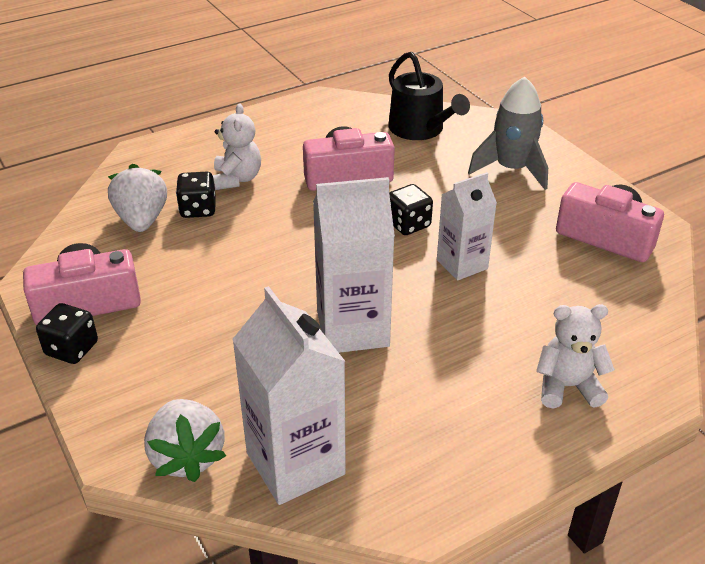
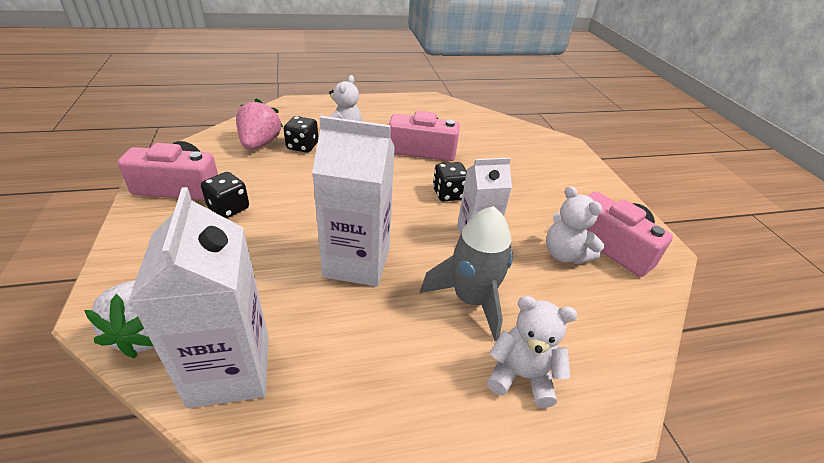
camera: 15 degrees right, 0 degrees up
(72, 349) = (140, 217): black dice -> black dice (228, 208)
(142, 220) = (260, 144): white strawberry -> pink strawberry
(420, 129) = (494, 132): black watering can -> none
(511, 169) = (552, 174): grey rocket -> grey rocket (471, 299)
(561, 259) = (565, 254): none -> white teddy bear

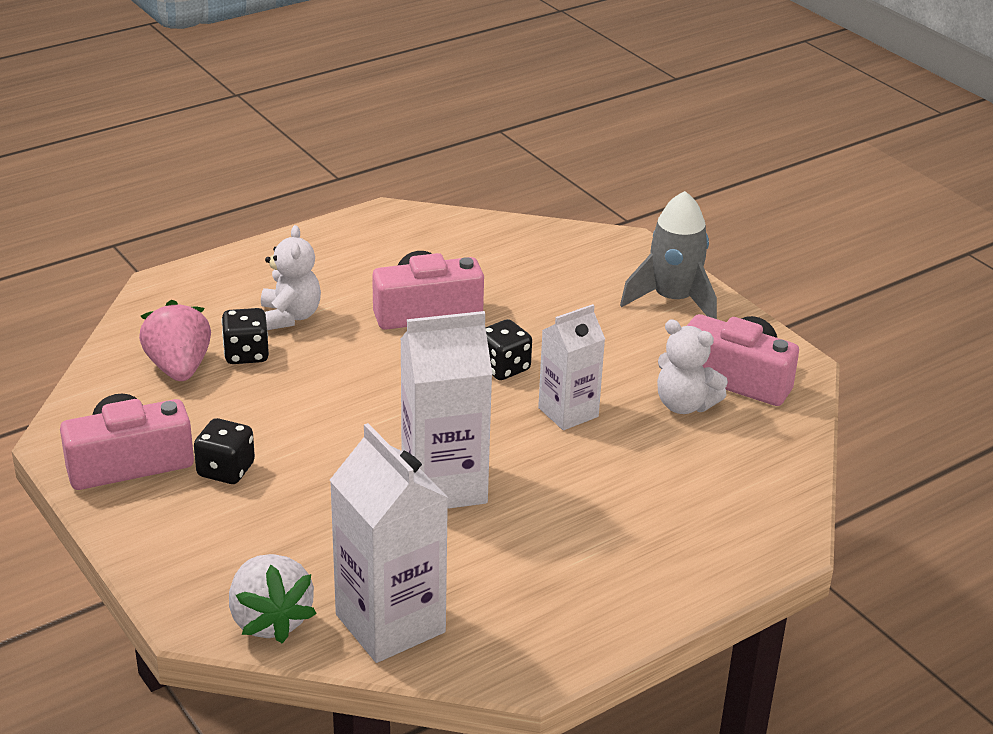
camera: 20 degrees left, 5 degrees down
(471, 299) = (600, 485): grey rocket -> grey rocket (673, 300)
(521, 375) = (687, 540): white teddy bear -> none

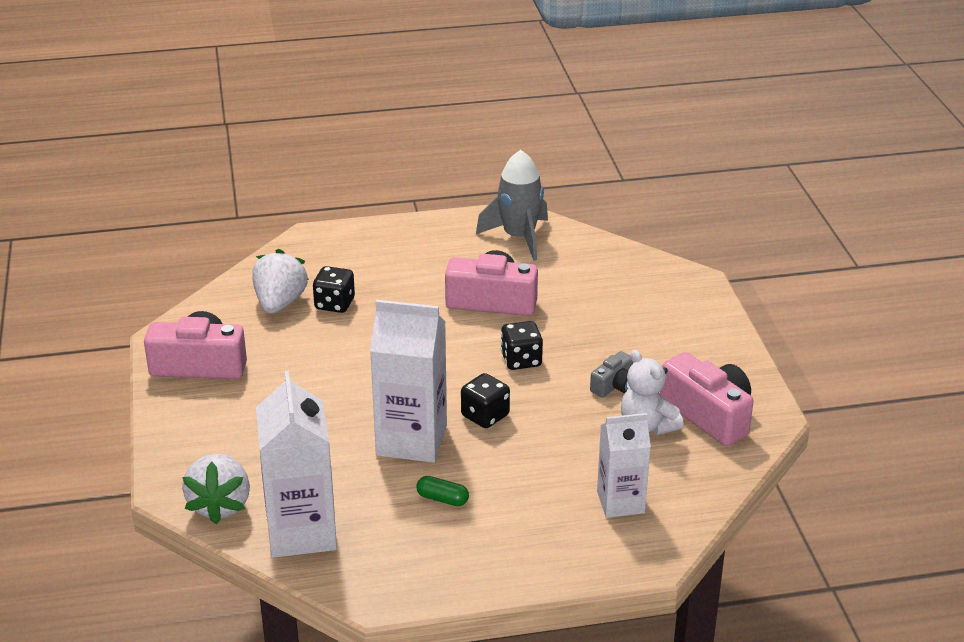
camera: 25 degrees right, 0 degrees up
(179, 368) = (280, 303): pink strawberry -> white strawberry
(226, 470) = (262, 388): black dice -> black dice (485, 416)
(290, 317) = (385, 282): white teddy bear -> none
(524, 541) = (442, 499): none -> green capsule
(568, 412) = (547, 408): white carton -> white carton (620, 502)
(620, 371) = (614, 385): none -> grey camera
(673, 300) = (701, 337): grey rocket -> grey rocket (519, 237)

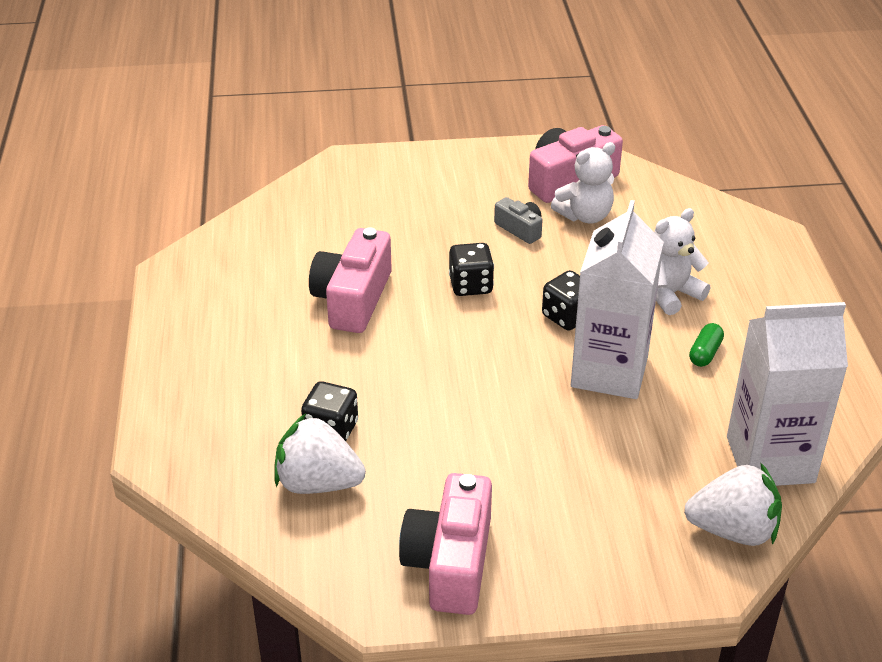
camera: 85 degrees left, 5 degrees up
(519, 237) = (222, 270): grey rocket -> none
(529, 480) = (670, 294): none -> white teddy bear
(620, 502) = (699, 242): white carton -> none

